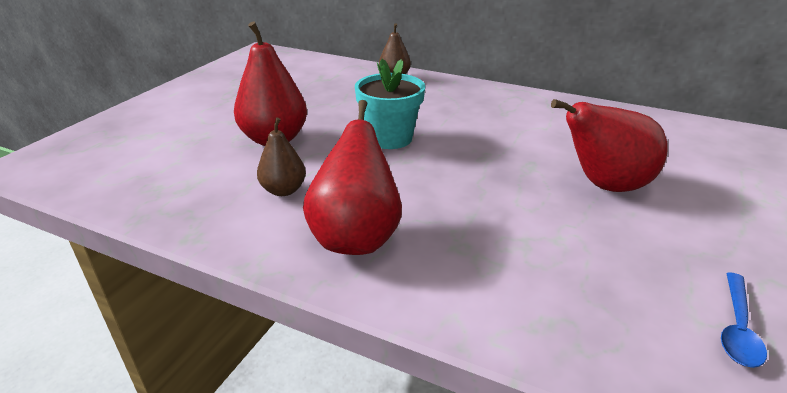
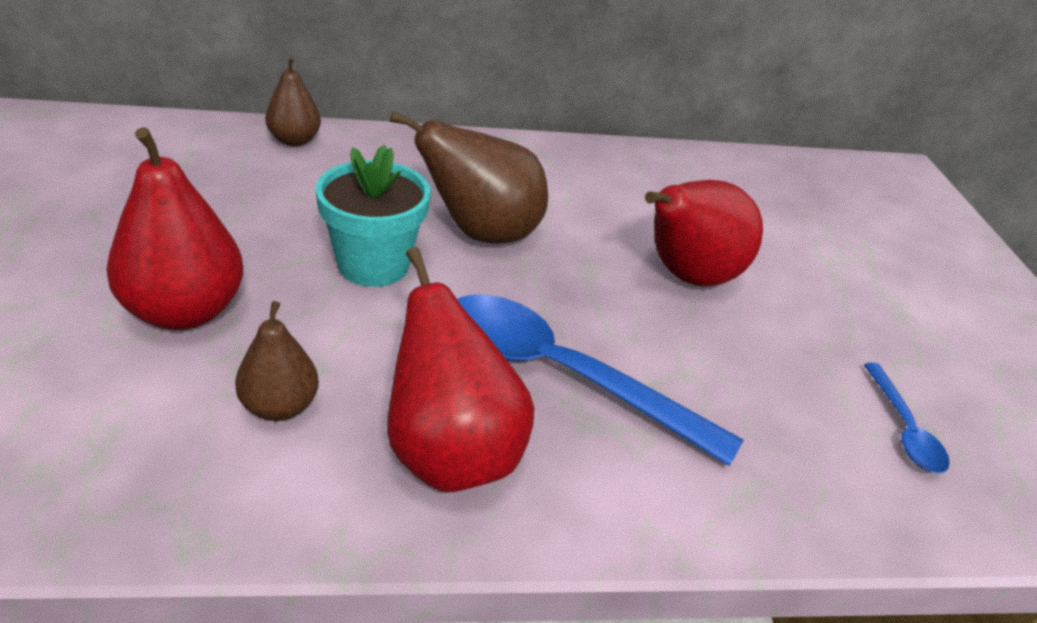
camera: 35 degrees left, 5 degrees up
(462, 217) = (562, 375): none -> blue spoon
(469, 135) = (481, 233): none -> brown pear

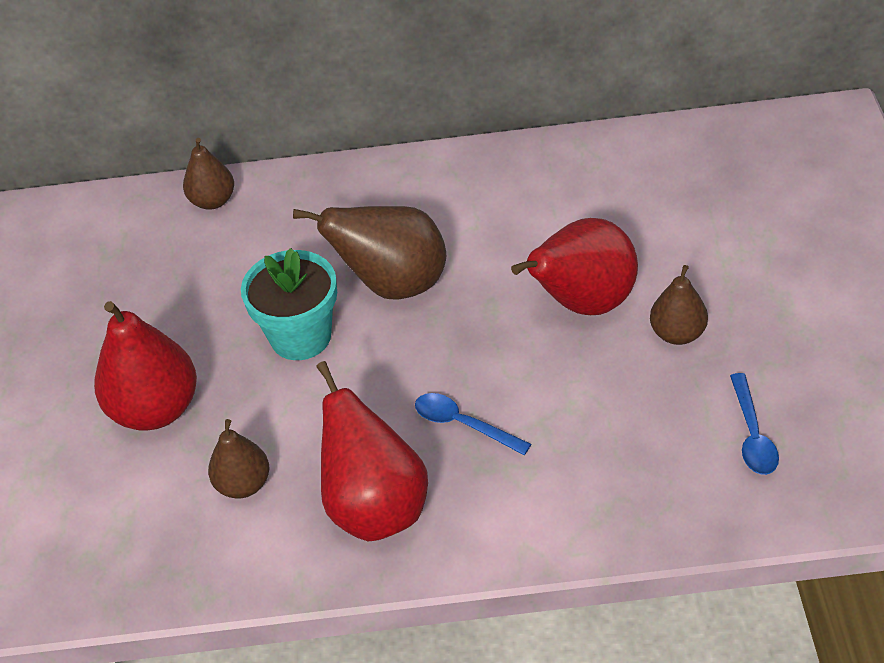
camera: 10 degrees right, 10 degrees up
(562, 375) = (463, 424): blue spoon -> blue spoon, size x0.48
(795, 318) = (677, 333): none -> brown pear

